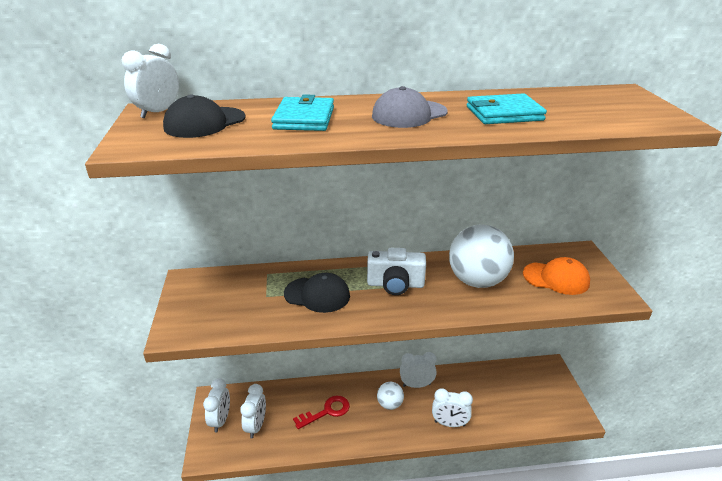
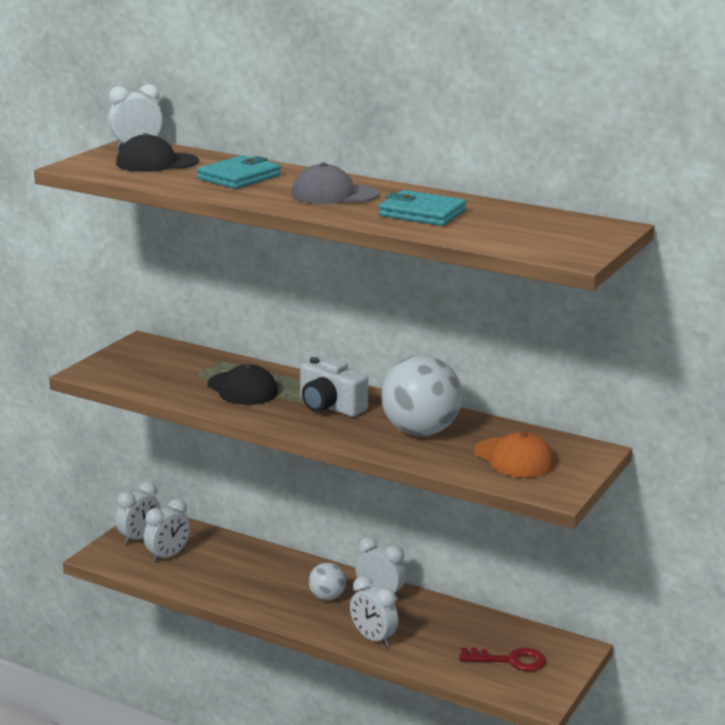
camera: 35 degrees right, 10 degrees down
(327, 411) = (251, 575): red key -> red key (510, 660)

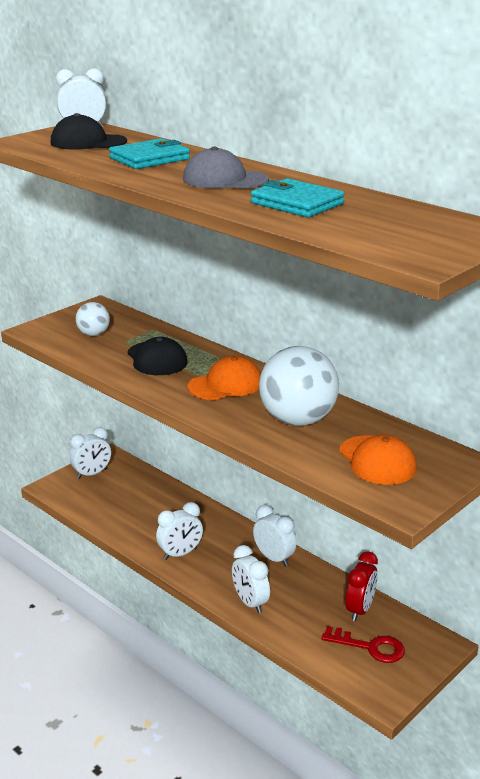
camera: 15 degrees right, 5 degrees up
(168, 556) = (107, 494): white clock -> white clock (180, 554)
(327, 597) = (225, 553): white ball -> white ball (93, 334)
(329, 406) = (225, 384): white camera -> orange cap
(487, 630) = (360, 610): none -> red clock

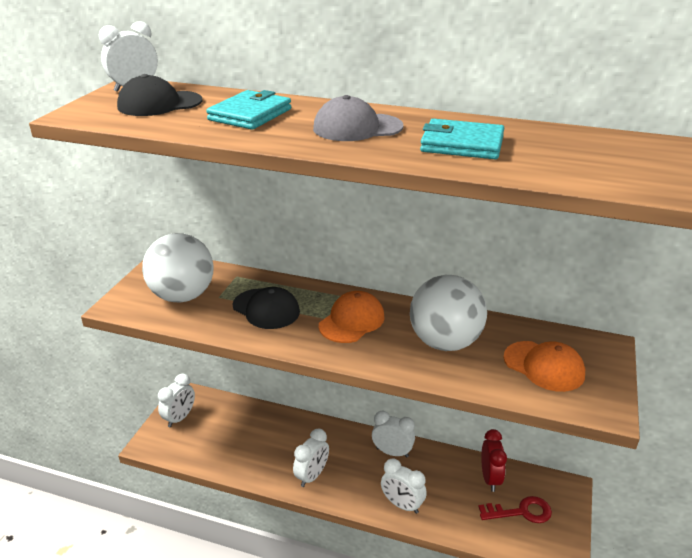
camera: 25 degrees left, 5 degrees up
(93, 334) = (182, 296): white ball -> white ball, size x1.97

